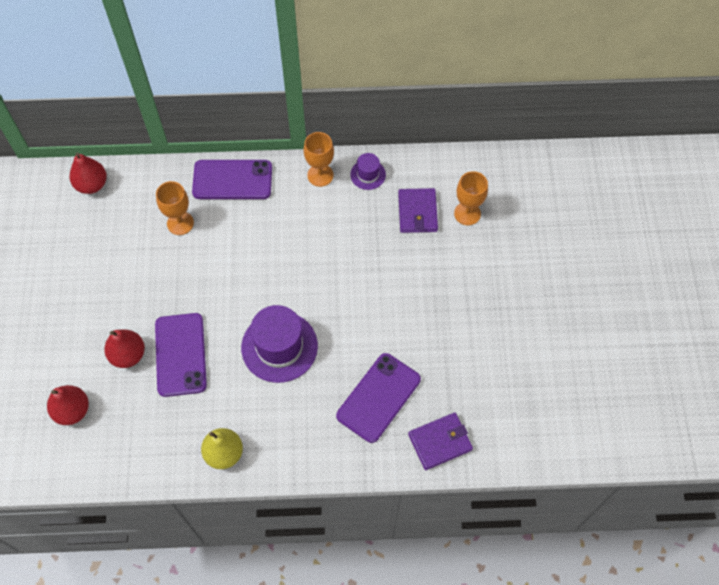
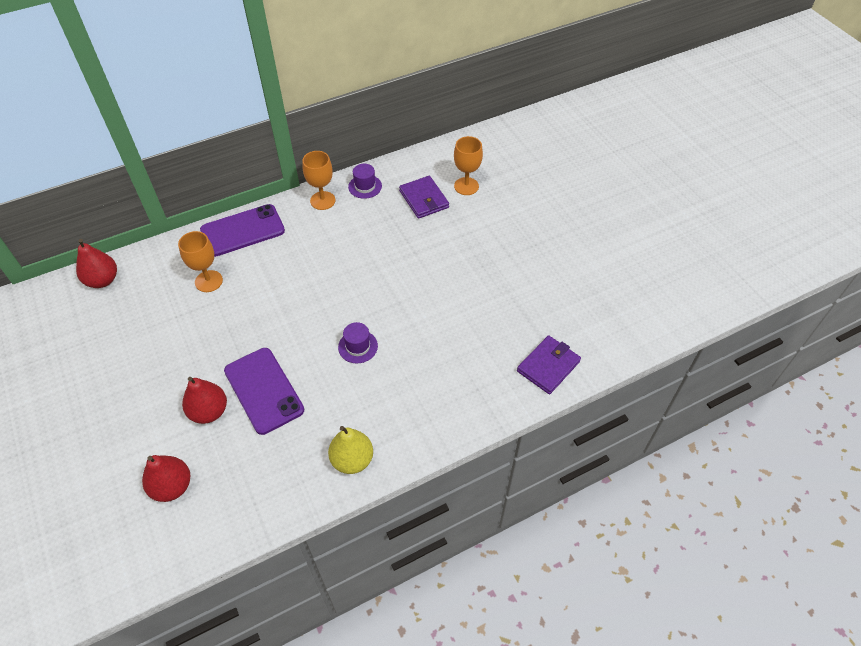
camera: 25 degrees left, 10 degrees down
(279, 347) = (358, 346): purple hat -> purple hat, size x0.51
(378, 397) = (473, 352): purple phone -> none

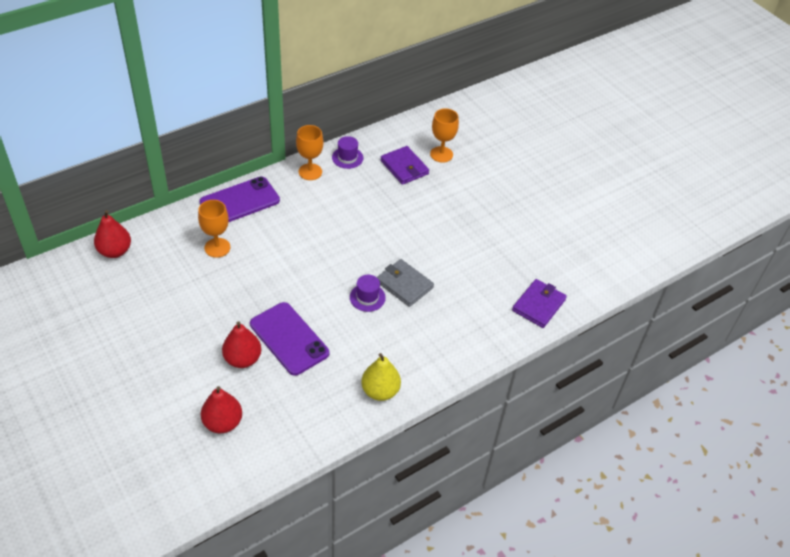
camera: 10 degrees left, 5 degrees down
(401, 334) = (404, 284): none -> grey wallet

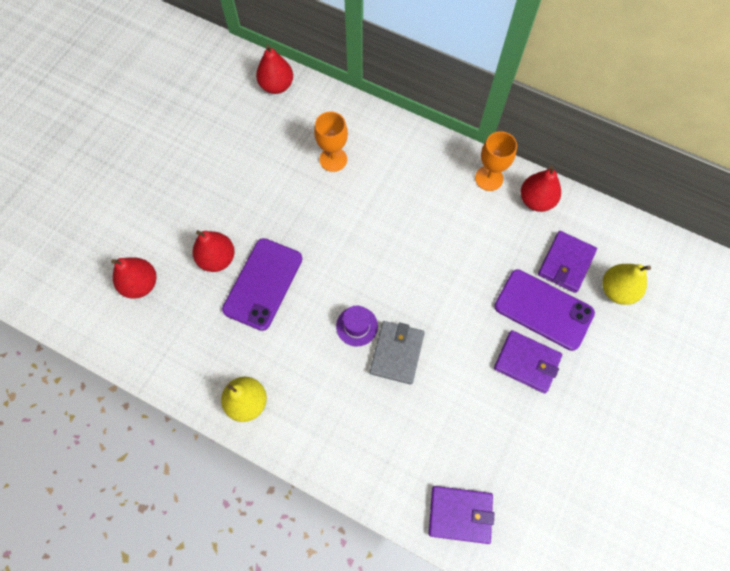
camera: 65 degrees right, 20 degrees up
(240, 201) = (403, 142): purple phone -> purple phone (543, 310)
(347, 158) = (536, 200): purple hat -> red pear
(441, 154) = (617, 290): orange goblet -> yellow pear
(459, 221) = (526, 362): none -> purple wallet

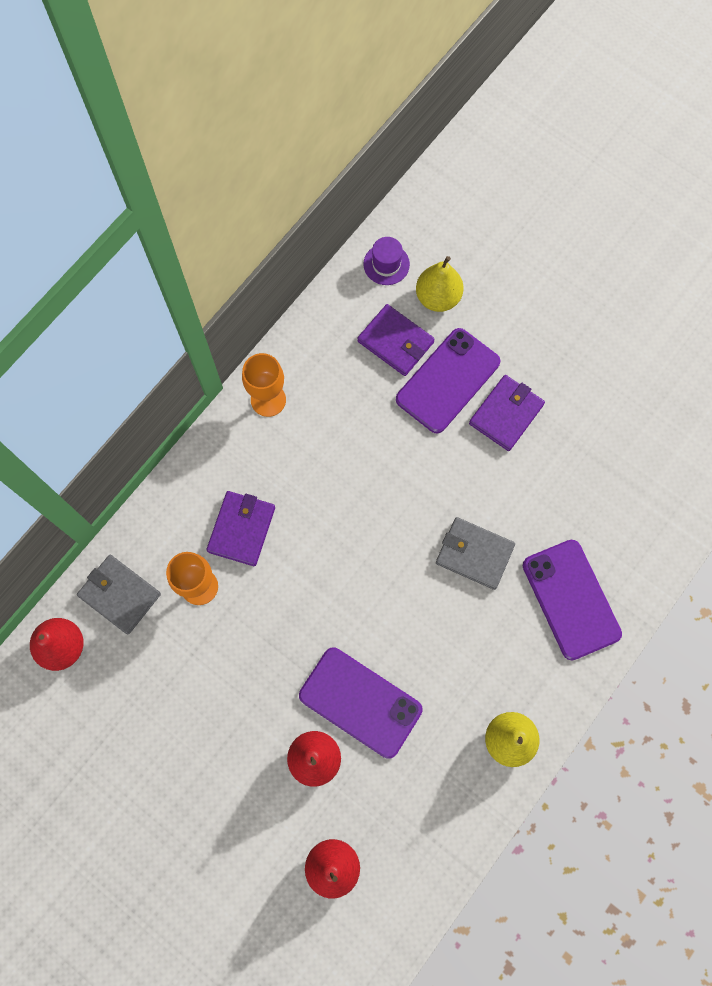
camera: 80 degrees left, 5 degrees up
(318, 111) = (120, 595): none -> grey wallet
(357, 326) = (434, 594): purple hat -> purple hat (386, 264)
(373, 440) = (571, 599): none -> purple phone
(460, 514) = (659, 522): purple wallet -> purple wallet (241, 529)
(536, 200) = (309, 353): red pear -> none

